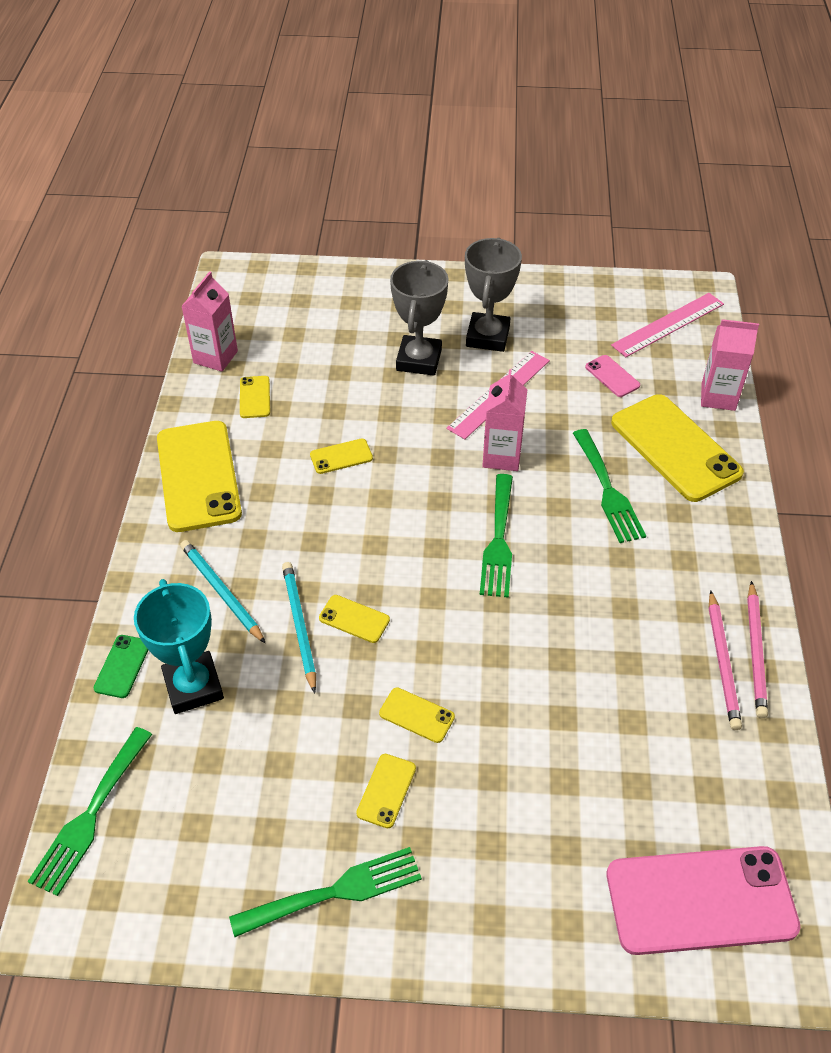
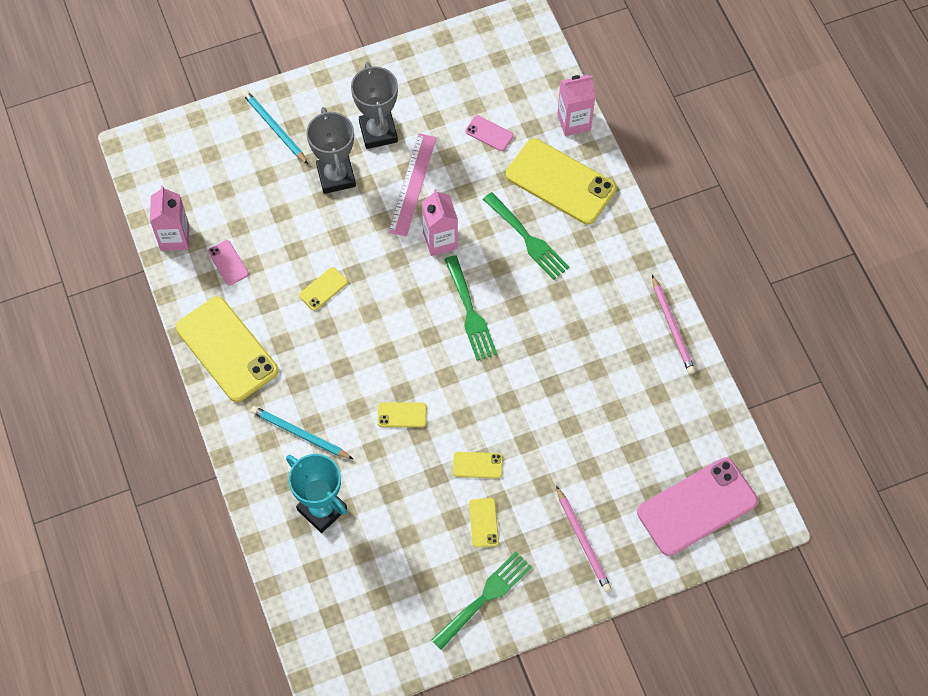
camera: 25 degrees left, 15 degrees up
(90, 815) = (308, 620): green fork -> none
(122, 666) = (265, 516): green phone -> none
(255, 397) = (228, 263): yellow phone -> pink phone
(299, 626) = (367, 436): turquoise pencil -> turquoise pencil (274, 128)
(668, 324) = (511, 65): pink ruler -> none
(723, 662) = (654, 343): pink pencil -> pink pencil (583, 541)

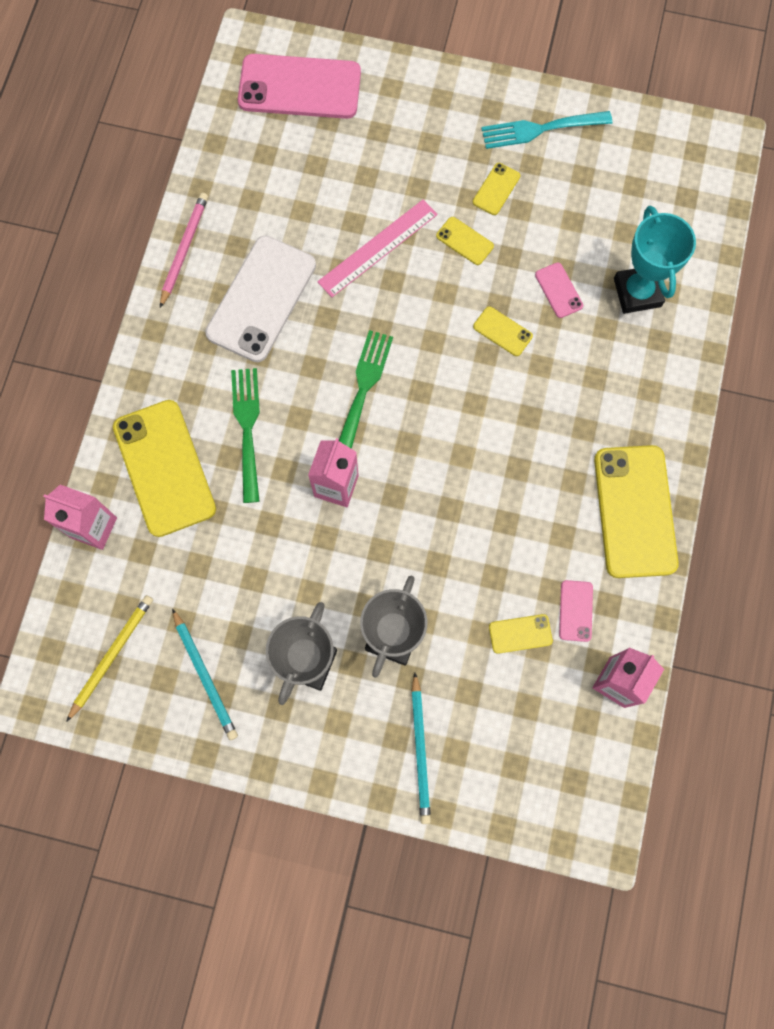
camera: 145 degrees left, 10 degrees up
(299, 434) = (614, 376): turquoise pencil -> turquoise pencil (205, 676)
(323, 289) = (493, 512): yellow phone -> yellow phone (520, 633)
(412, 184) = (318, 570): pink ruler -> pink ruler (377, 248)
(485, 597) = (540, 129): green fork -> turquoise fork
(489, 133) = (192, 576): pink phone -> pink phone (558, 290)
(500, 64) = (112, 655): none -> yellow pencil
(583, 541) = (420, 121): pink pencil -> none
(589, 328) = (261, 299): none -> white phone

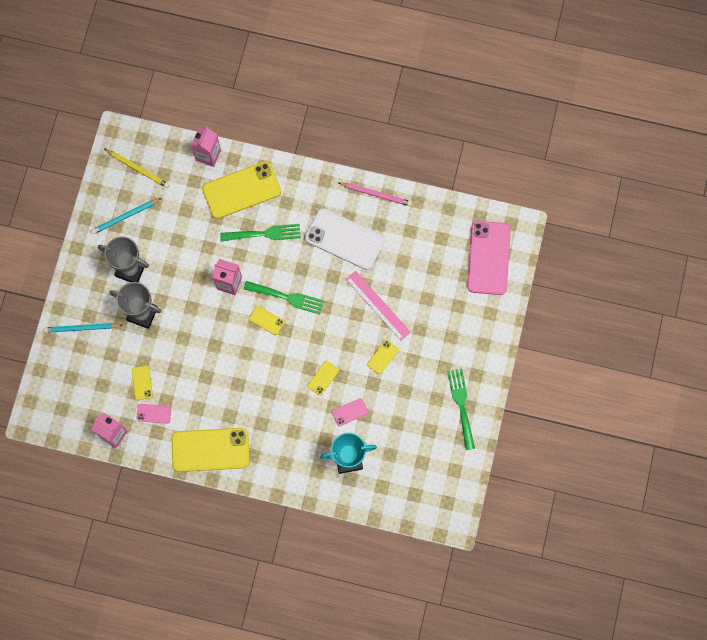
camera: 90 degrees right, 0 degrees up
(496, 189) = (418, 376): yellow phone -> yellow phone (266, 320)
(540, 129) = (461, 405): turquoise fork -> green fork

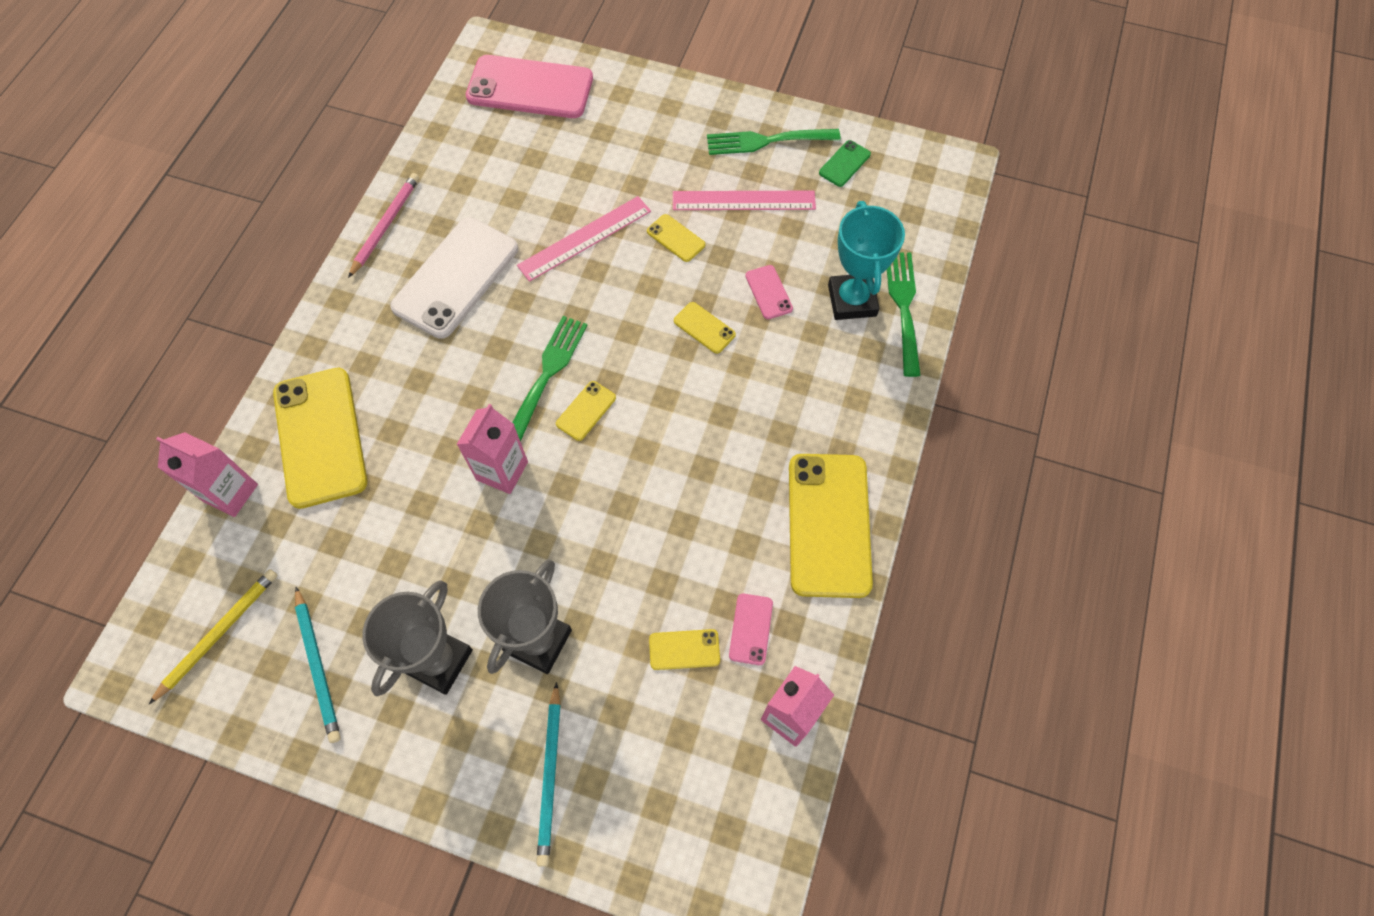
camera: 85 degrees left, 10 degrees down
(264, 233) = (417, 403): green fork -> green fork (903, 306)
(414, 394) = (743, 200): none -> pink ruler
(448, 453) = (844, 164): none -> green phone

